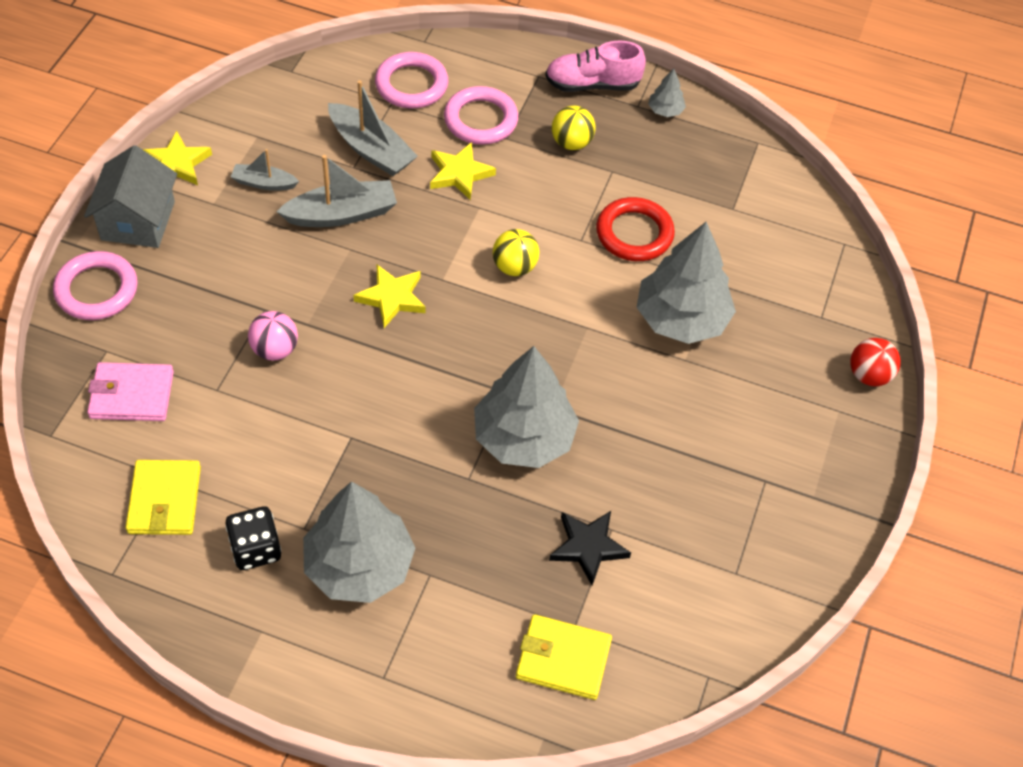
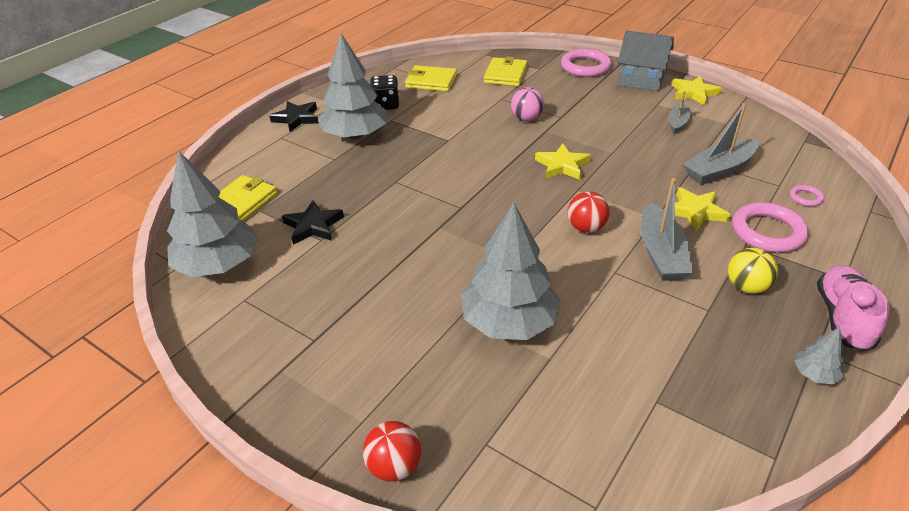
camera: 110 degrees right, 15 degrees down
(132, 395) = (505, 75): pink wallet -> yellow wallet
(319, 675) = (297, 118): none -> black star
(342, 214) = (647, 151): grey boat -> grey boat (661, 253)
(411, 85) = (805, 198): pink ring -> pink ring, size x0.47
(514, 267) = (586, 228): yellow ball -> red ball
(524, 437) = (418, 209): grey tree -> grey tree (218, 265)
(634, 233) = (621, 310): red ring -> none

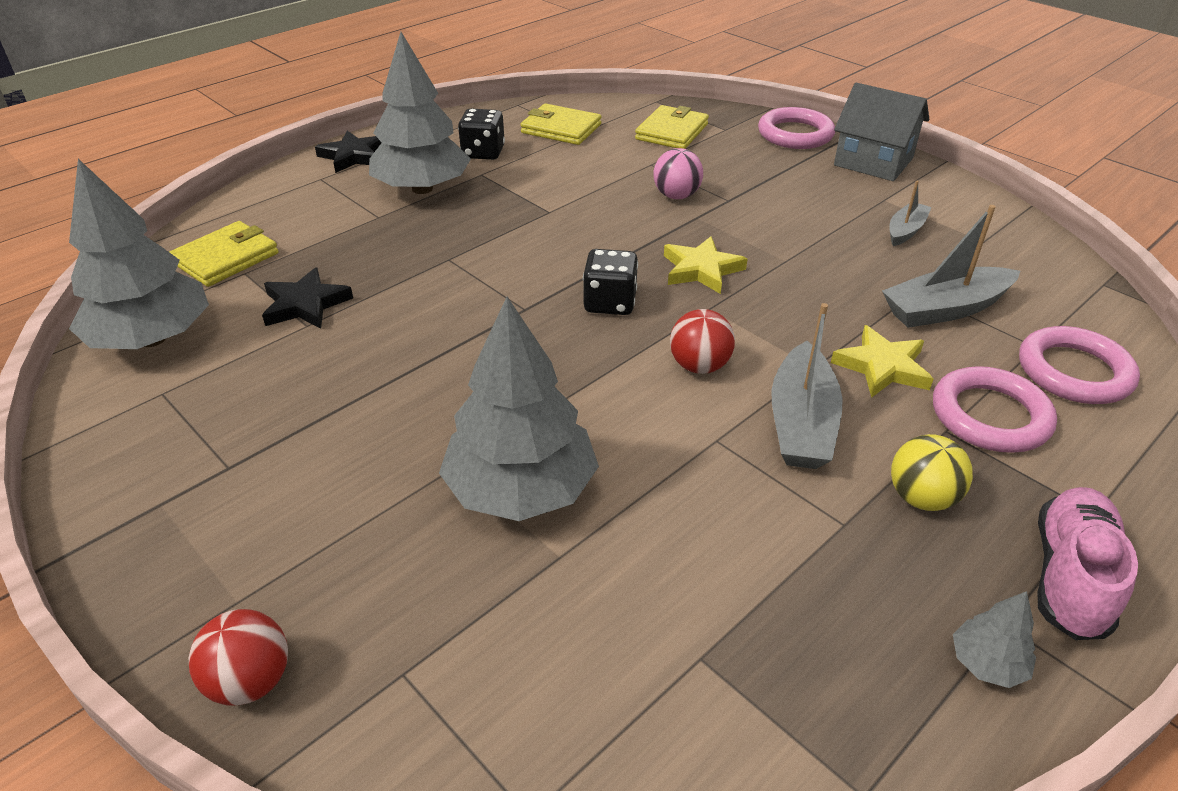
camera: 10 degrees right, 0 degrees up
(513, 195) = (610, 303): none -> black dice
(694, 93) = (948, 191): yellow star -> none
(805, 198) = (1074, 372): pink ring -> pink ring, size x2.11

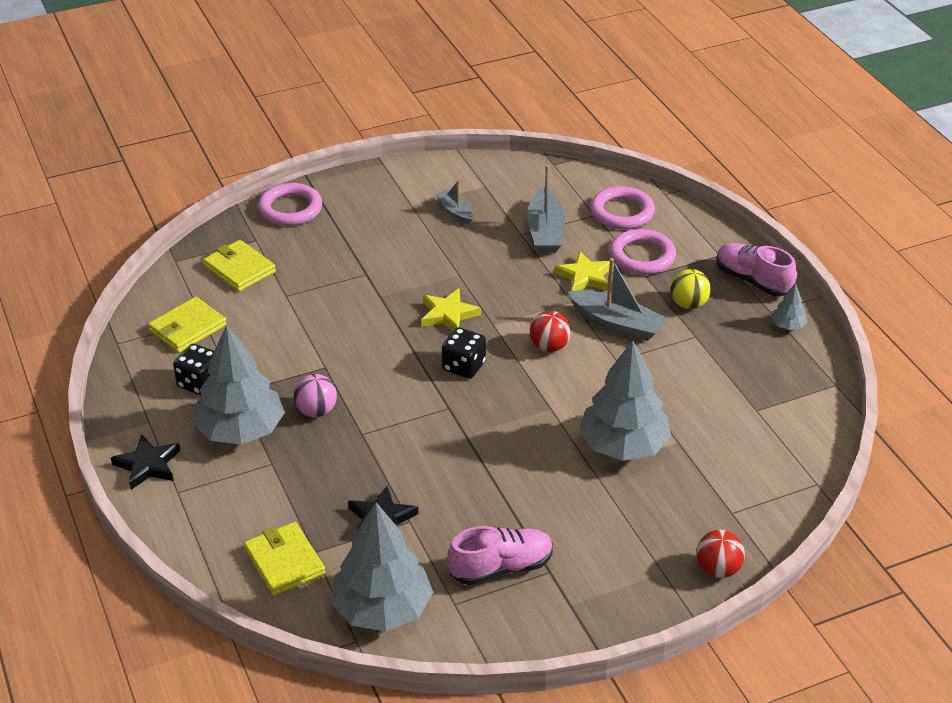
camera: 70 degrees left, 0 degrees up
(231, 419) = (501, 568): none -> pink shoe
(676, 196) = (344, 297): pink ball -> pink ball (316, 411)
(873, 162) = (358, 189): grey house -> none

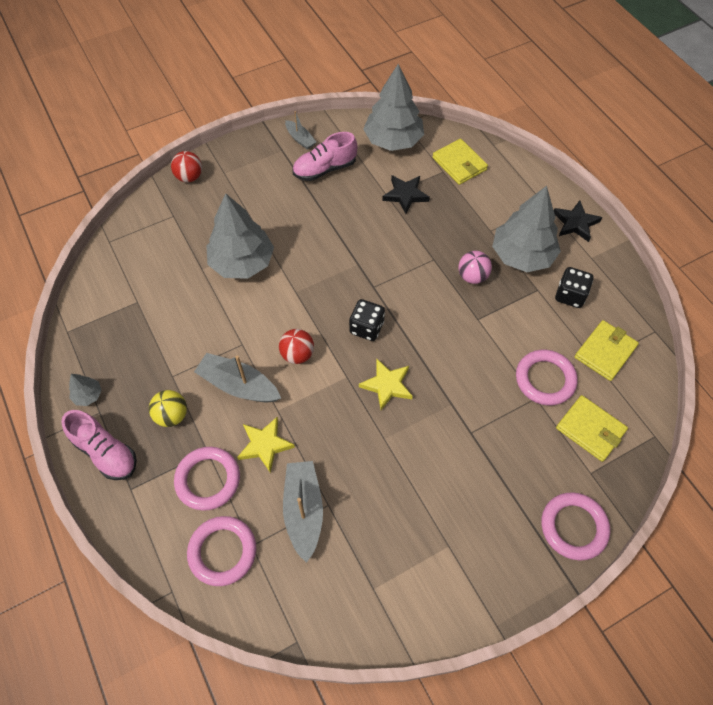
camera: 175 degrees right, 20 degrees up
(268, 309) = (545, 379): none -> pink ring
(455, 212) = (400, 537): grey boat -> grey boat (300, 139)

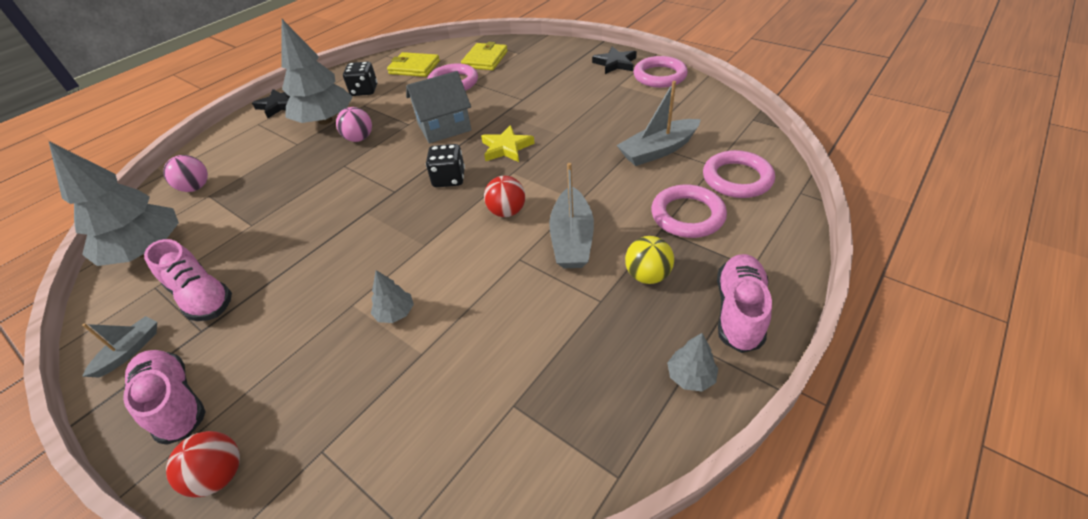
camera: 110 degrees left, 15 degrees down
(242, 262) = (395, 313): grey tree -> grey tree, size x0.43
(247, 159) = (175, 403): none -> pink shoe
(265, 445) = (621, 194): yellow star -> none
(405, 195) = (250, 211): black star -> black star (615, 63)
(454, 346) = (444, 127): none -> grey house
(459, 164) = (196, 187): yellow wallet -> pink ball
(573, 527) = (562, 50): pink ring -> pink ring (659, 76)

